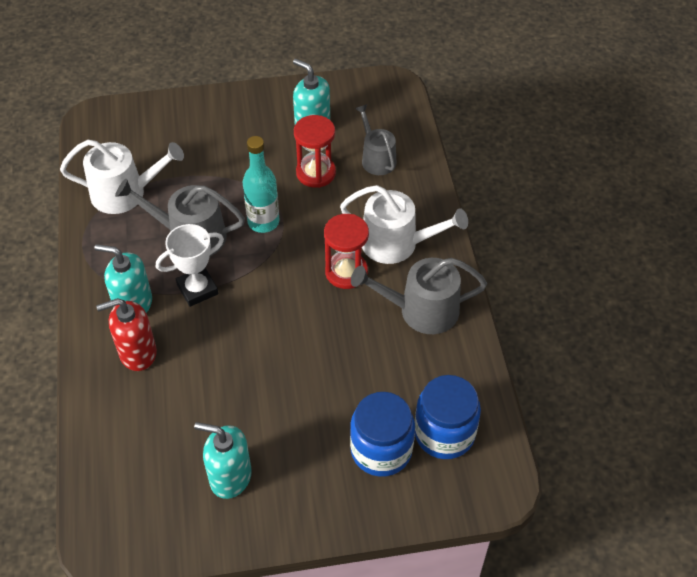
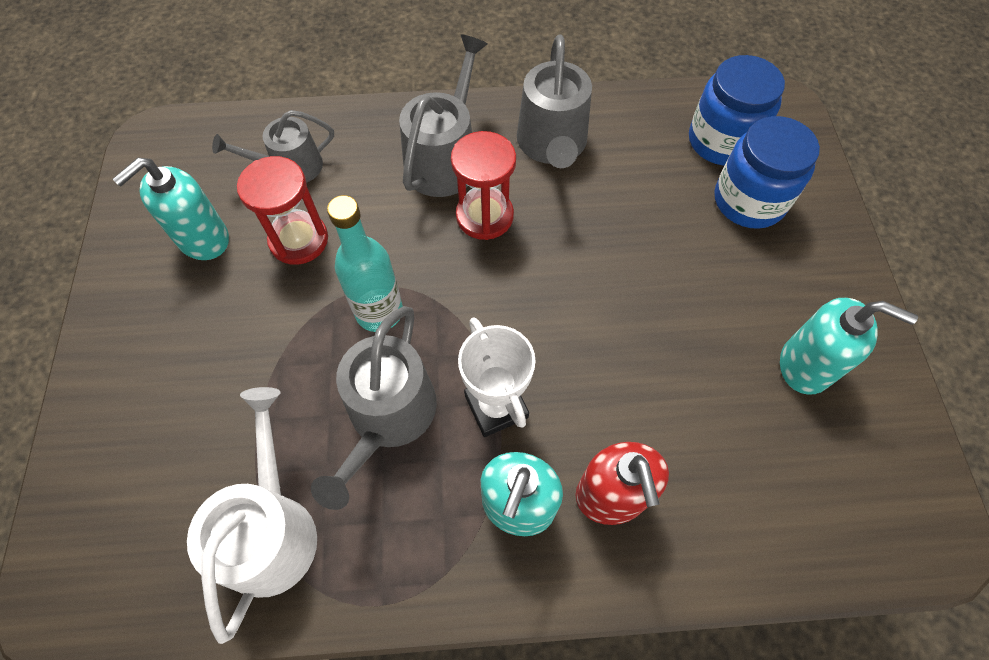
camera: 85 degrees left, 10 degrees up
(230, 477) = (805, 365): turquoise soap dispenser -> turquoise soap dispenser turned 90 degrees counterclockwise
(396, 243) = (444, 159): white watering can -> grey watering can

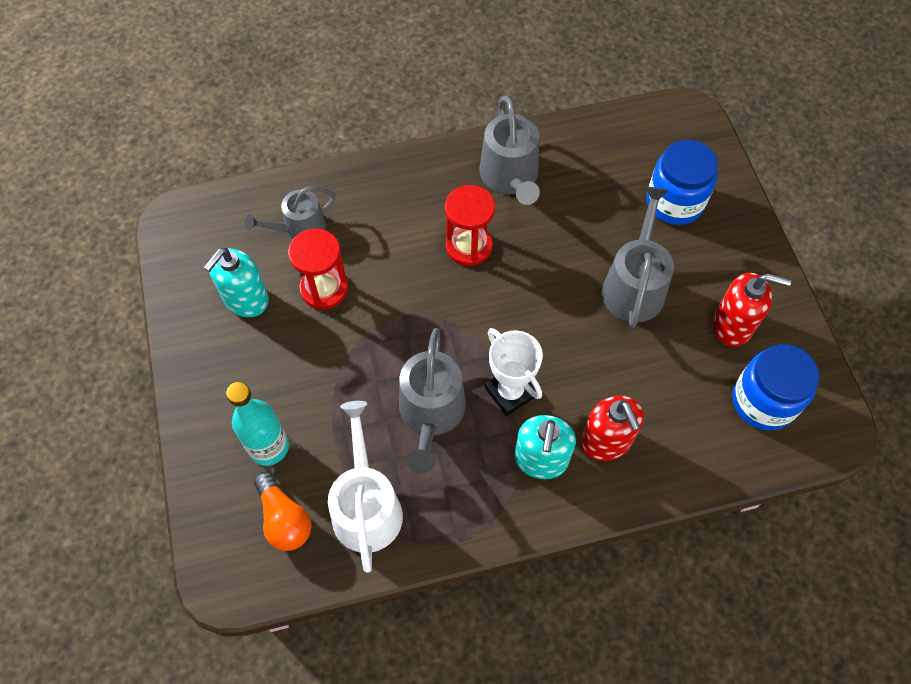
camera: 10 degrees left, 0 degrees up
(161, 527) = (284, 519): none -> orange light bulb
(379, 312) = (404, 336): turquoise bottle -> turquoise bottle (269, 447)
(444, 159) = (425, 203): grey watering can -> grey watering can (634, 285)
(721, 141) = (646, 154): blue jar -> blue jar (763, 401)
(805, 365) = (732, 325): turquoise soap dispenser -> red soap dispenser

